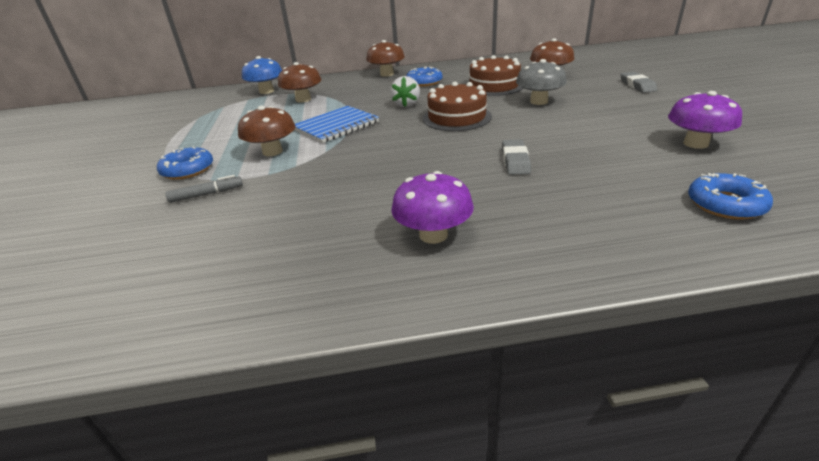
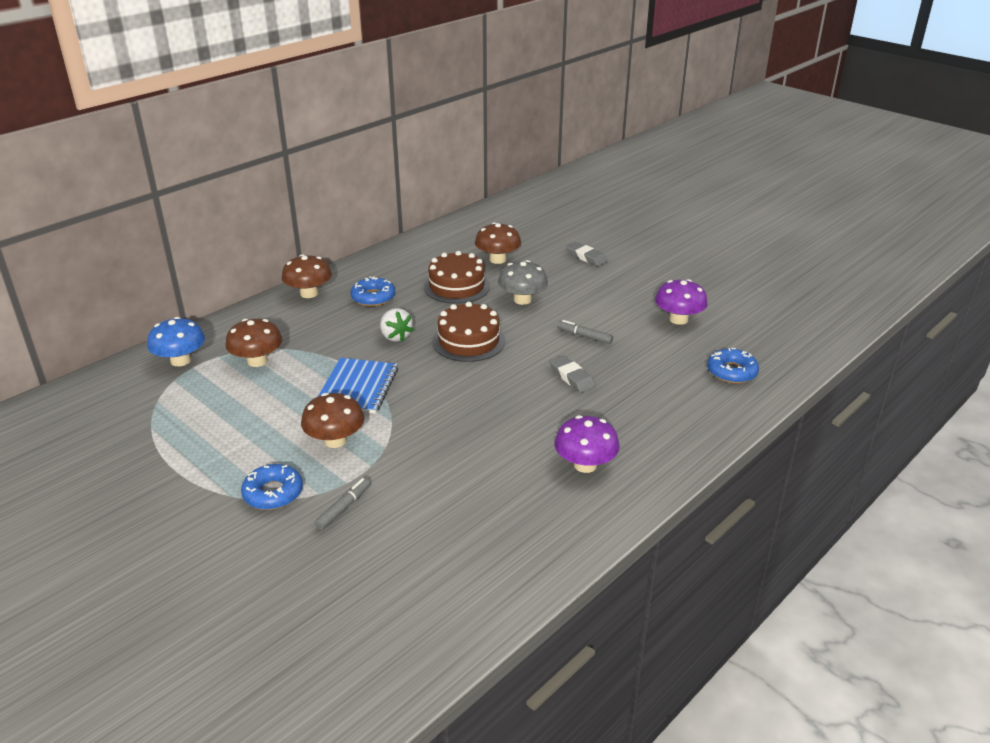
camera: 40 degrees left, 0 degrees up
(567, 135) = (584, 336): none -> grey marker

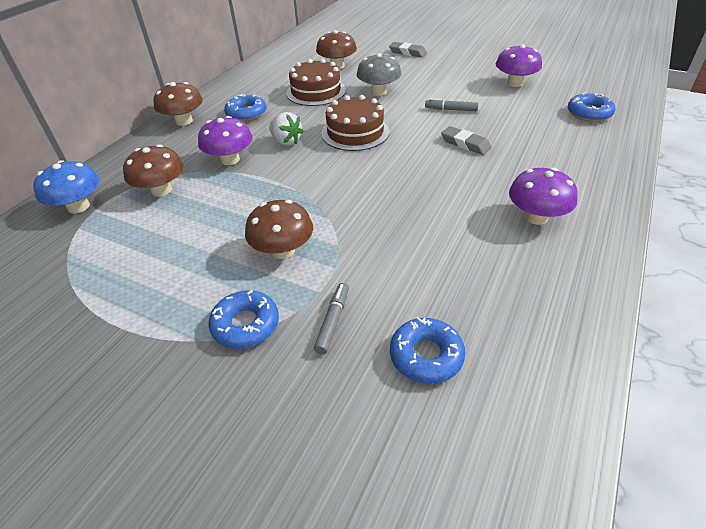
camera: 15 degrees left, 10 degrees up
(332, 344) = (230, 160): none -> purple mushroom
(357, 387) = (276, 194): blue notebook -> none
(402, 552) = (426, 356): none -> blue donut

